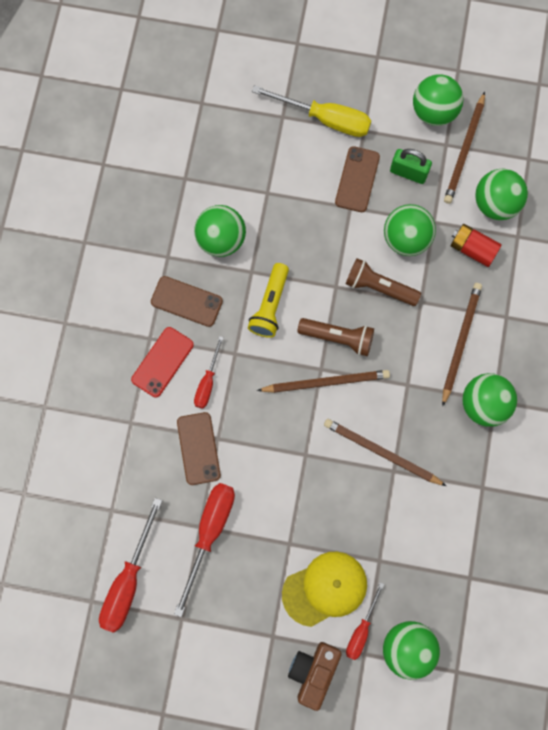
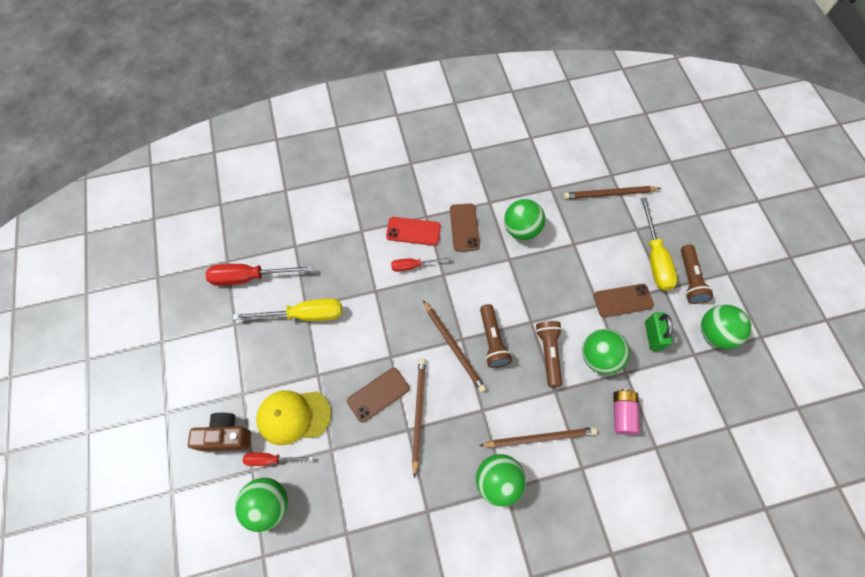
camera: 65 degrees right, 10 degrees down
(198, 448) = (362, 281): brown phone -> brown phone (378, 394)
(209, 533) = (304, 315): red screwdriver -> yellow screwdriver
(270, 305) = (491, 282): yellow flashlight -> none
(325, 588) = (293, 416): yellow cap -> yellow cap turned 135 degrees clockwise
(366, 99) = (689, 279): none -> brown flashlight
(464, 150) = (699, 371): brown pencil -> brown pencil (609, 194)
(472, 249) = (622, 414): red battery -> pink battery
(495, 204) = (671, 416): green ball -> none

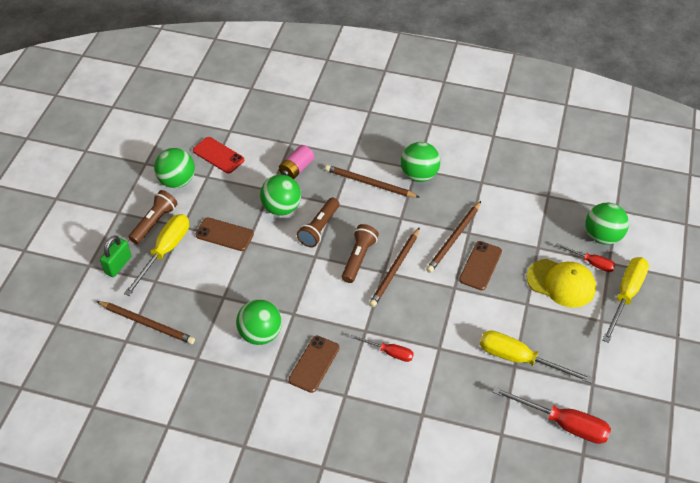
camera: 150 degrees left, 15 degrees down
(226, 436) = (626, 295): brown camera -> yellow screwdriver
(378, 394) = (480, 265): brown phone -> brown phone turned 60 degrees counterclockwise
(413, 231) = (368, 386): red phone -> red phone (218, 155)
(454, 347) = (395, 269): brown pencil -> brown pencil turned 150 degrees counterclockwise
(653, 335) = (225, 201): green padlock -> green padlock (118, 265)

